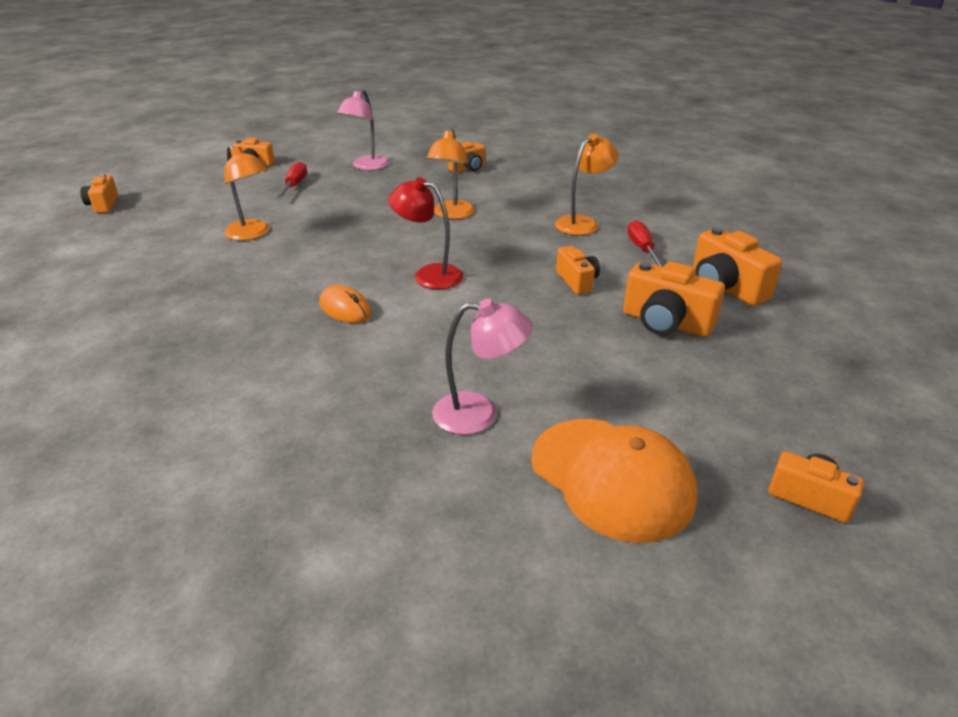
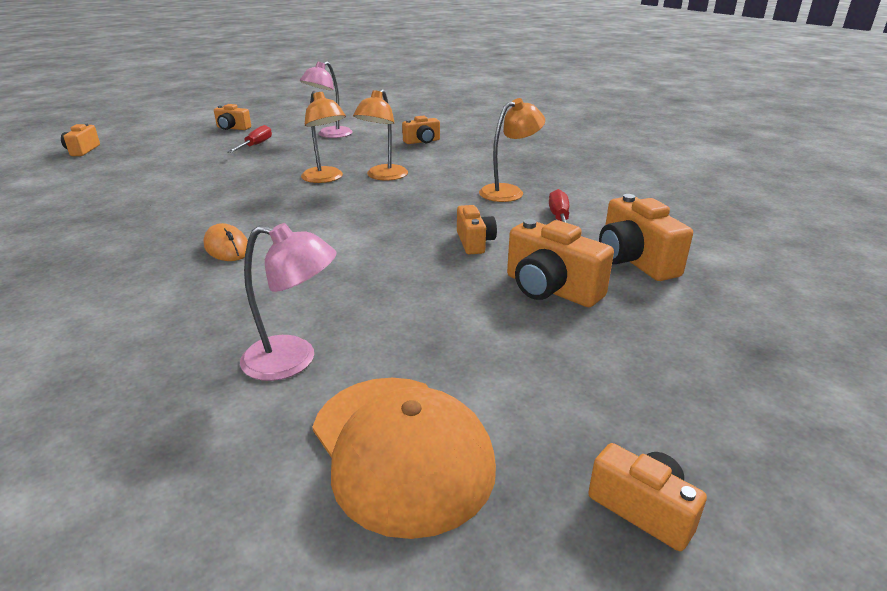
camera: 10 degrees right, 5 degrees down
(252, 234) = (189, 180): orange lamp -> orange lamp (326, 178)
(429, 275) = (328, 225): red lamp -> none

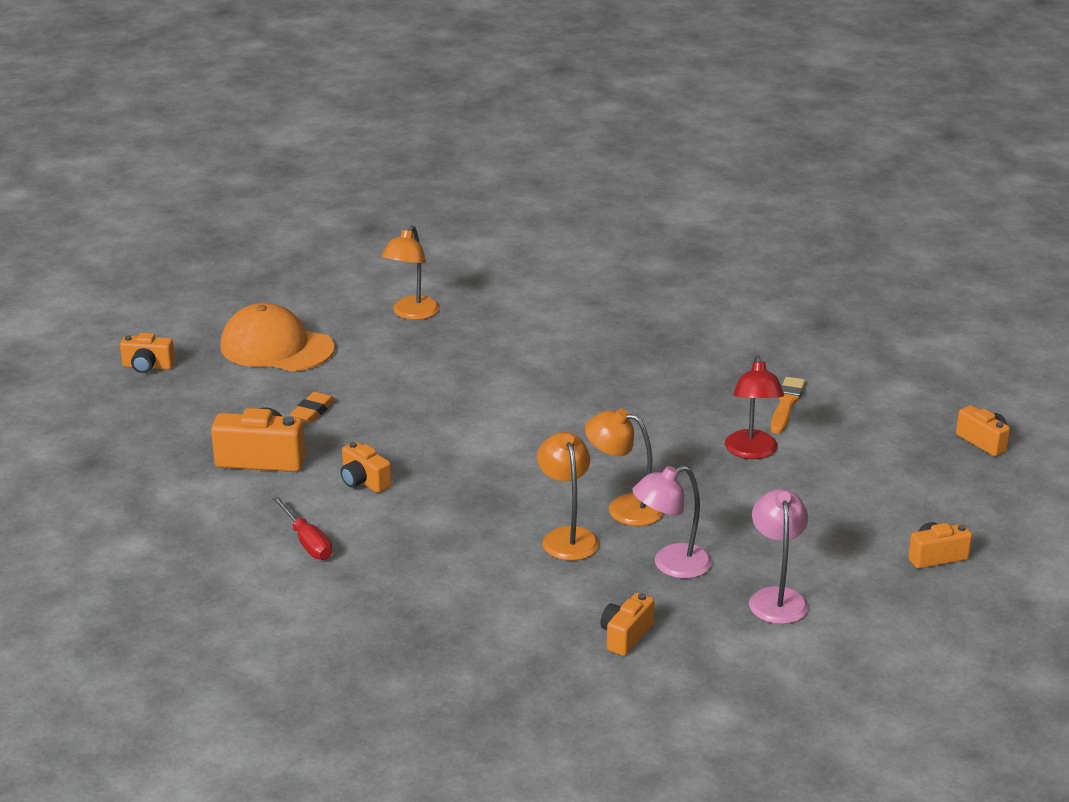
camera: 145 degrees right, 0 degrees up
(105, 195) = (786, 404): none -> orange brush
(195, 180) = (752, 452): none -> red lamp
(227, 247) = (561, 401): orange mouse -> none
(255, 145) = (820, 532): red screwdriver -> none
(293, 360) = (384, 358): pink lamp -> pink lamp (671, 565)
(453, 321) = (312, 411): none -> orange eraser
(509, 191) = (396, 566): orange lamp -> orange lamp (412, 314)
(634, 261) = (206, 512): orange camera -> none

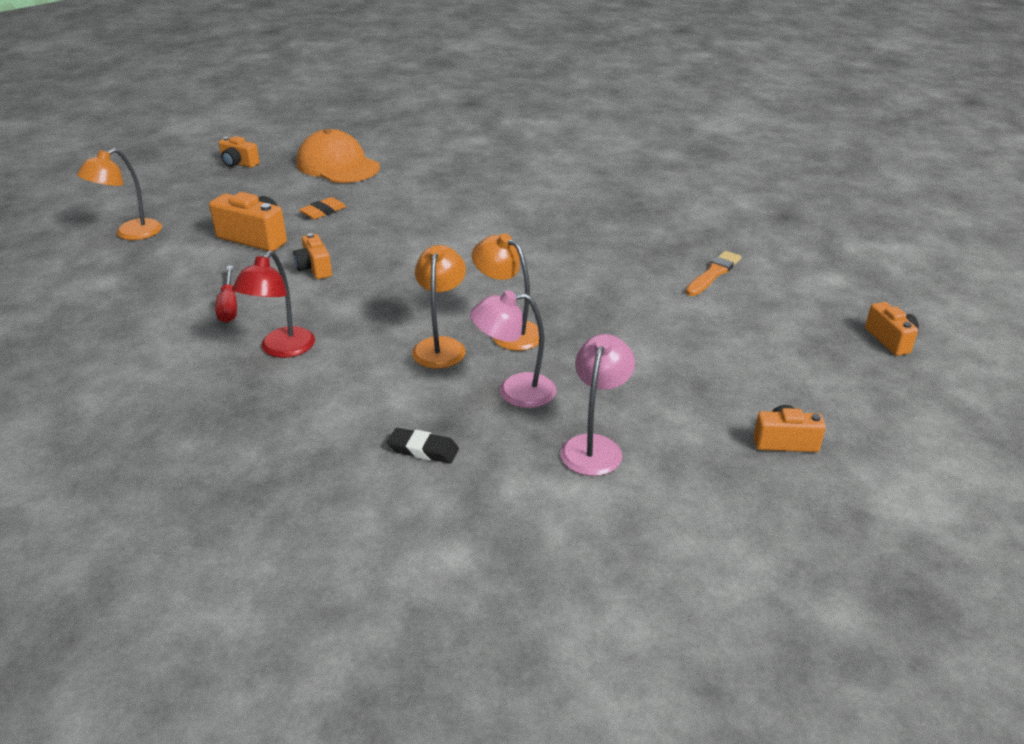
camera: 20 degrees right, 5 degrees up
(412, 314) = (454, 159): orange lamp -> orange lamp (130, 234)
(625, 636) = (423, 450): orange camera -> black eraser
(752, 452) = (657, 307): red lamp -> red lamp (282, 349)

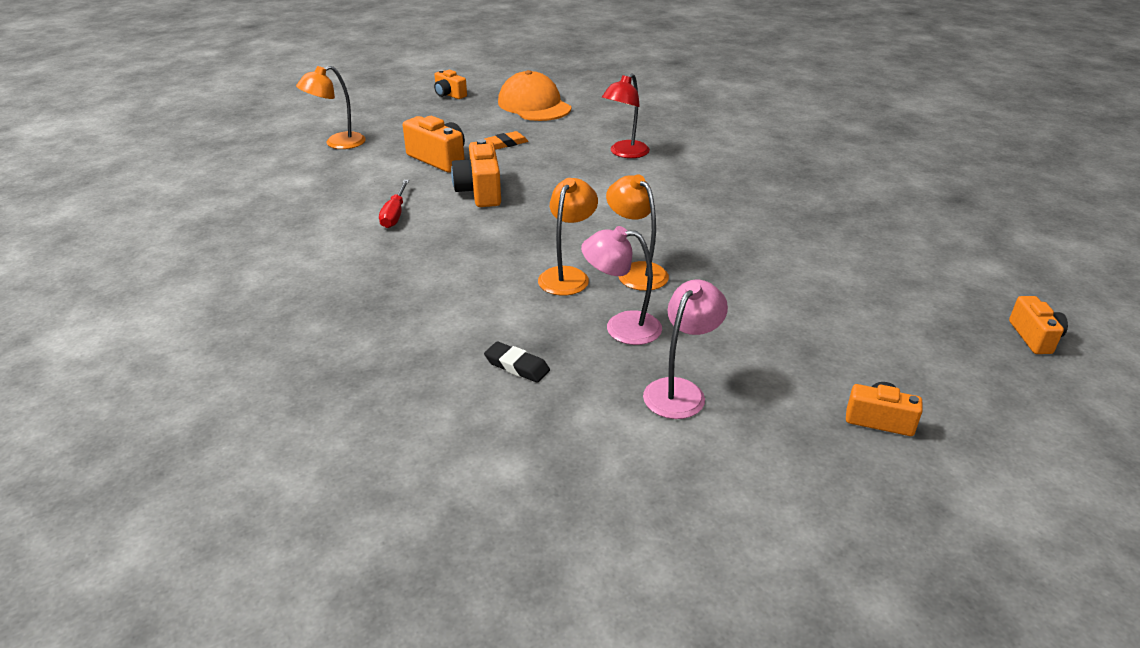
camera: 15 degrees right, 0 degrees up
(282, 349) = (425, 258): red lamp -> red lamp (625, 153)
(314, 268) = (480, 192): orange camera -> orange camera, size x1.60
(713, 273) = (861, 245): orange brush -> none

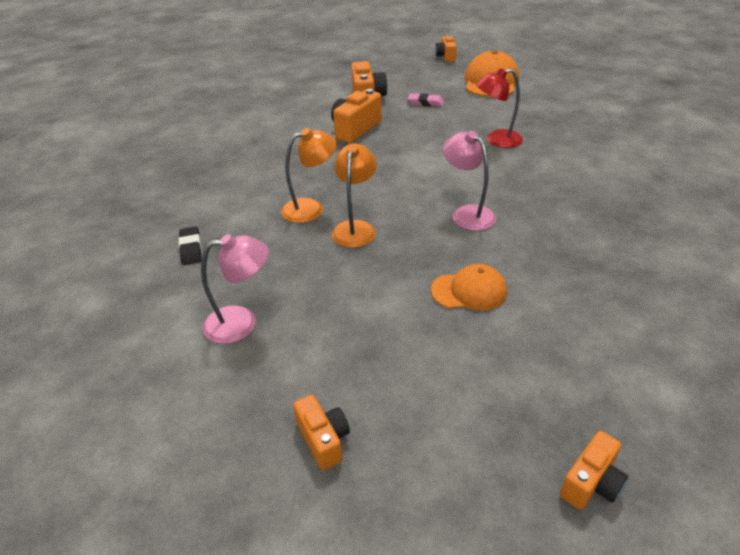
camera: 45 degrees right, 5 degrees up
(337, 143) = (329, 68): orange lamp -> none
(395, 214) = (286, 124): red screwdriver -> none
(506, 143) = (425, 103): orange eraser -> pink eraser
(621, 327) = (282, 259): pink lamp -> pink lamp (467, 213)
(796, 271) = (469, 291): none -> orange cap

